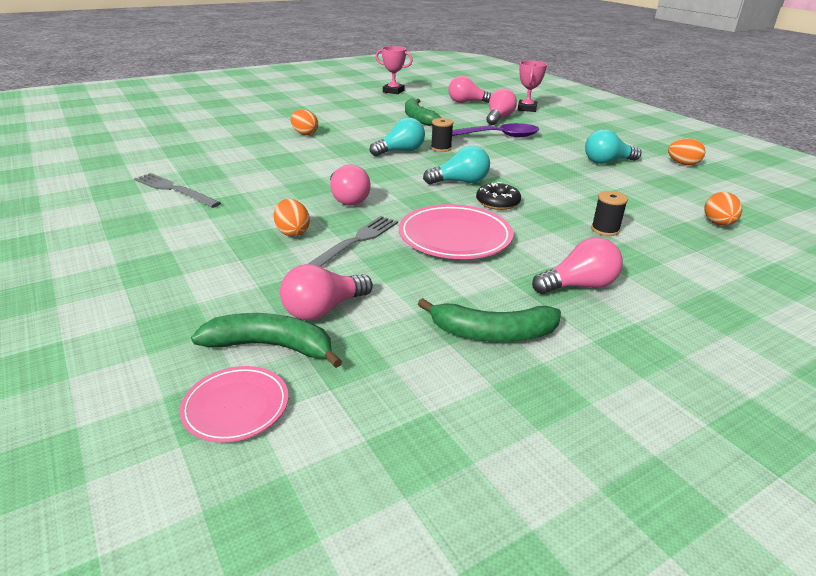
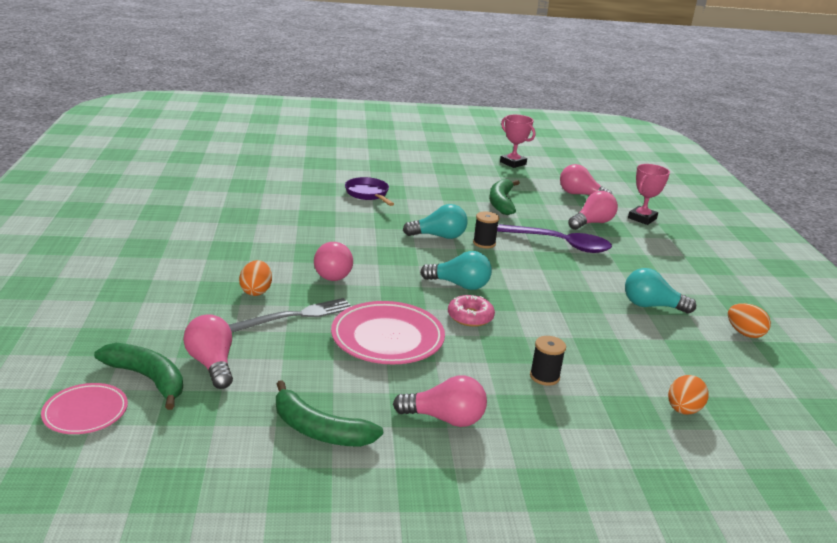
camera: 25 degrees right, 5 degrees down
(174, 190) = (203, 225): grey fork -> none
(305, 134) = (368, 194): orange egg -> purple pan
(323, 309) = (212, 364): pink light bulb -> pink light bulb turned 75 degrees clockwise
(497, 202) = (470, 317): black donut -> pink donut

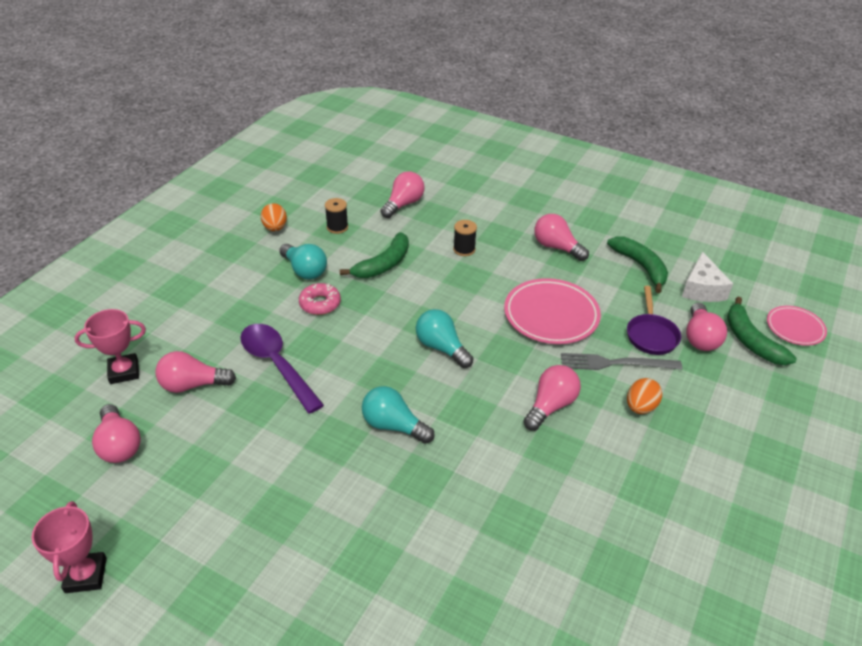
camera: 145 degrees left, 15 degrees up
(222, 425) = (702, 289): none -> white cheese
(368, 194) = (404, 559): purple pan -> purple pan (651, 335)
(470, 317) = (466, 312): pink donut -> pink donut (320, 304)
(484, 243) = (356, 396): black spool -> black spool (337, 227)
(501, 203) = (245, 466): green banana -> green banana (384, 264)
(683, 410) = (403, 204): orange egg -> pink light bulb

